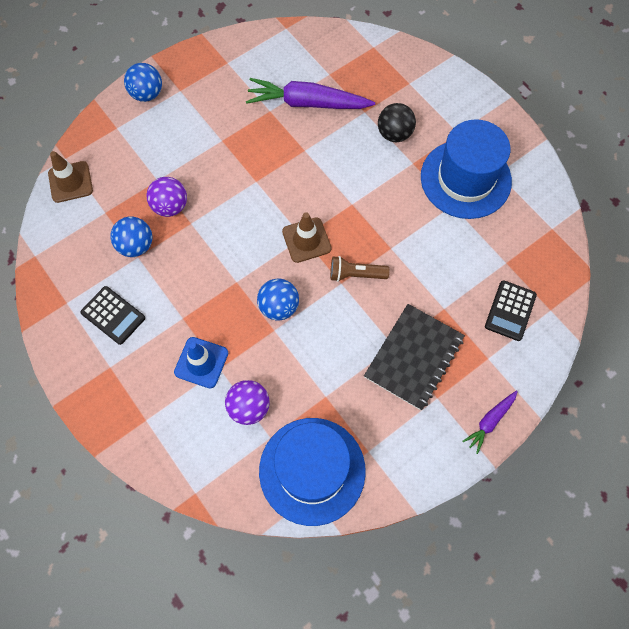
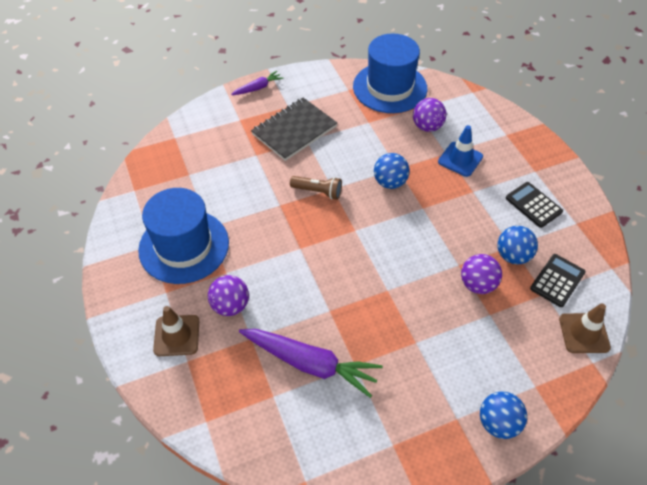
camera: 165 degrees left, 15 degrees down
(306, 240) = (352, 226): brown traffic cone -> brown traffic cone (176, 335)
(394, 134) = (230, 306): black ball -> purple ball
(510, 310) = (206, 143): black calculator -> black calculator (557, 280)

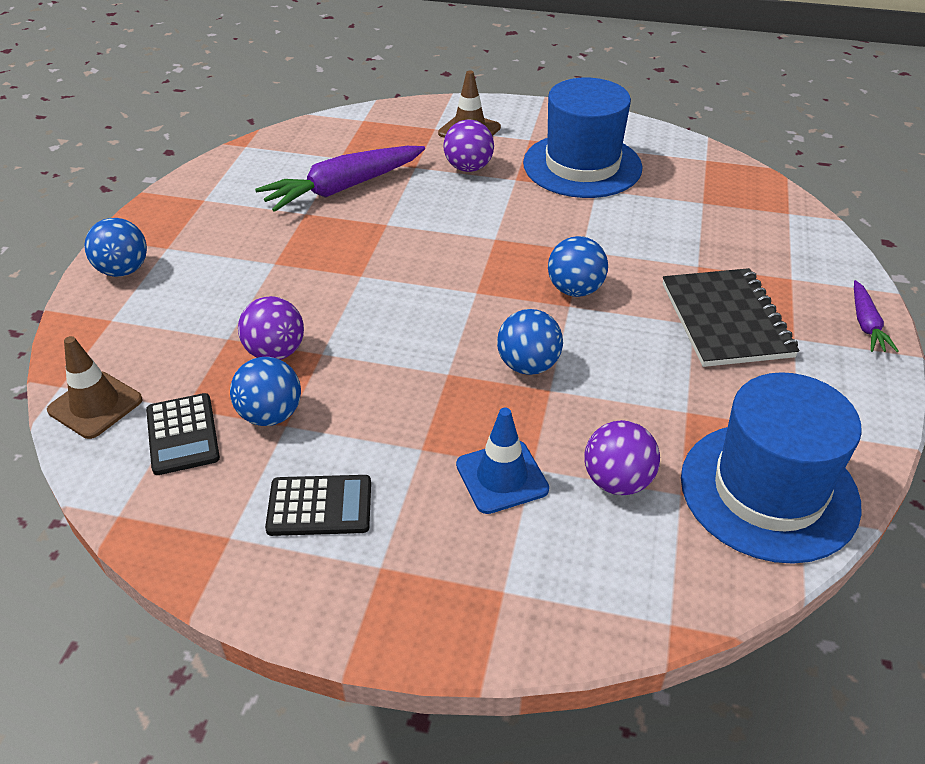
camera: 125 degrees right, 10 degrees down
(318, 192) = (575, 290): brown flashlight -> blue ball

